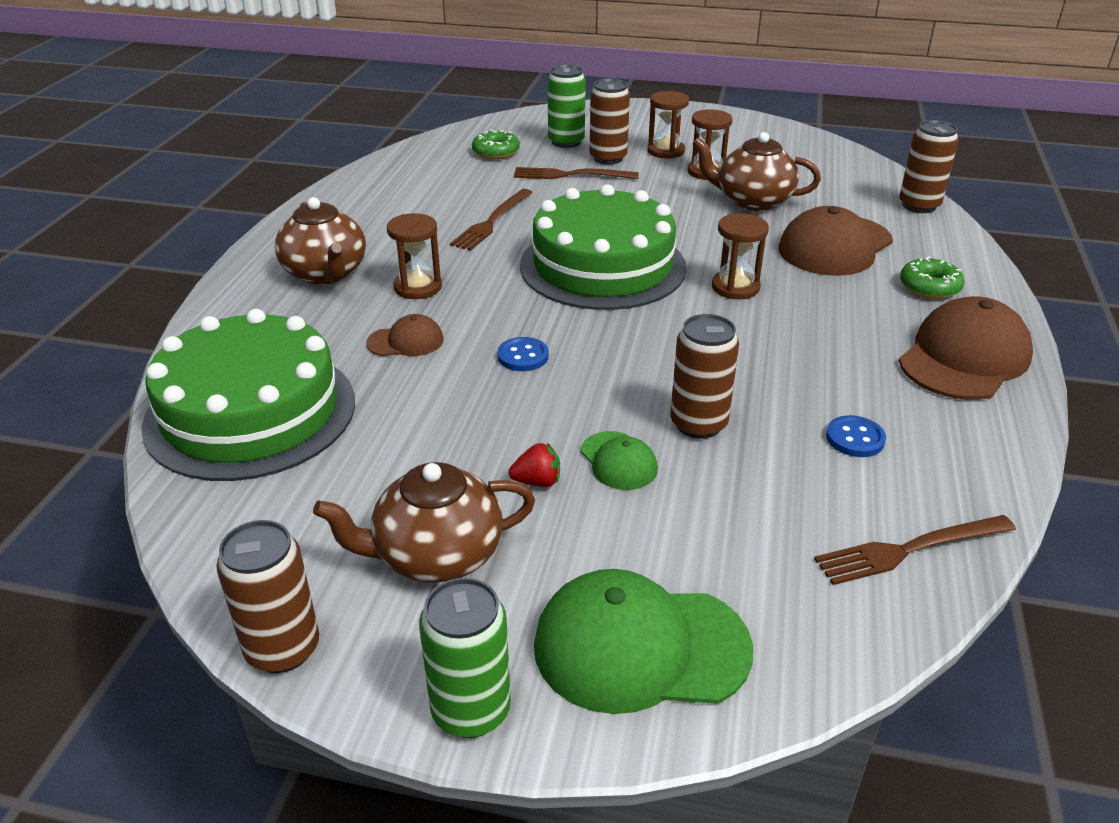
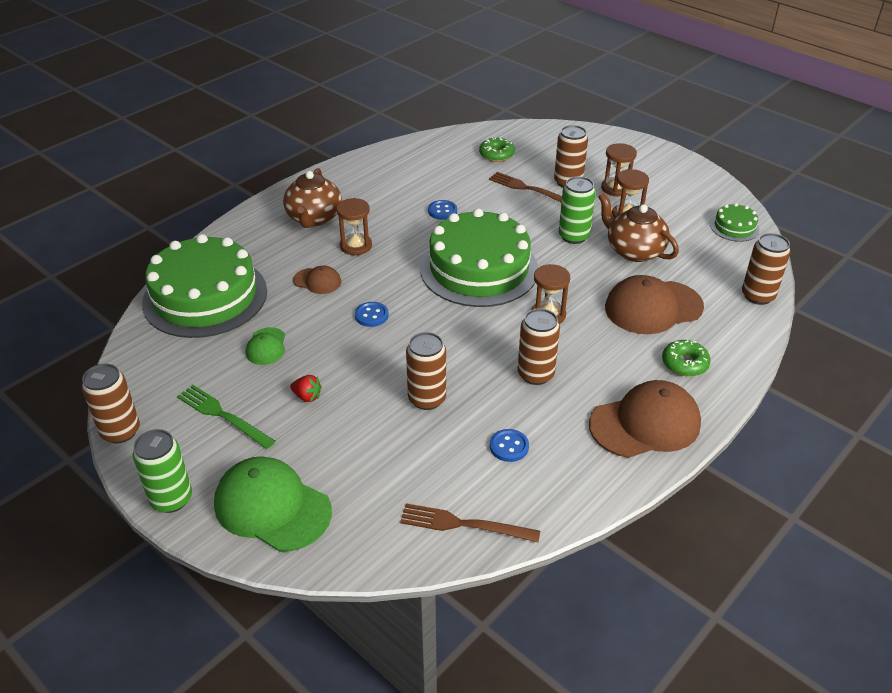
camera: 30 degrees right, 5 degrees up
(436, 555) = (223, 415): brown teapot -> green fork
(492, 221) = (442, 211): brown fork -> blue button
(566, 142) = (552, 159): green can -> green can (573, 236)
(618, 461) = (360, 403): green cap -> green cap (266, 346)
(793, 351) = (535, 374): none -> brown can
(823, 154) = (734, 227): none -> green cake

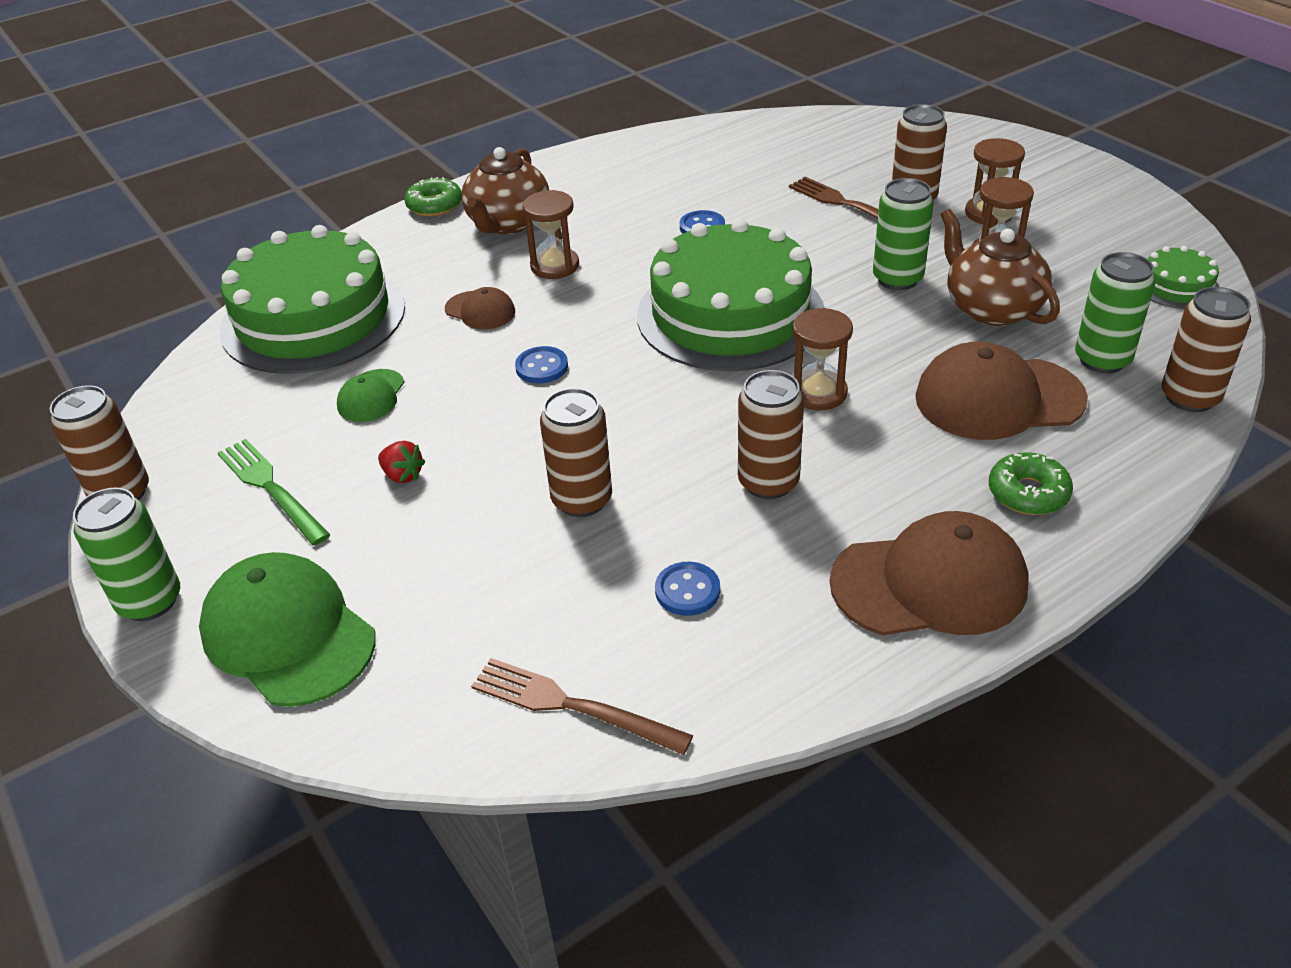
camera: 15 degrees right, 0 degrees up
(496, 154) = (812, 153): green donut -> green donut (435, 205)
(704, 277) = (1102, 360): none -> green can

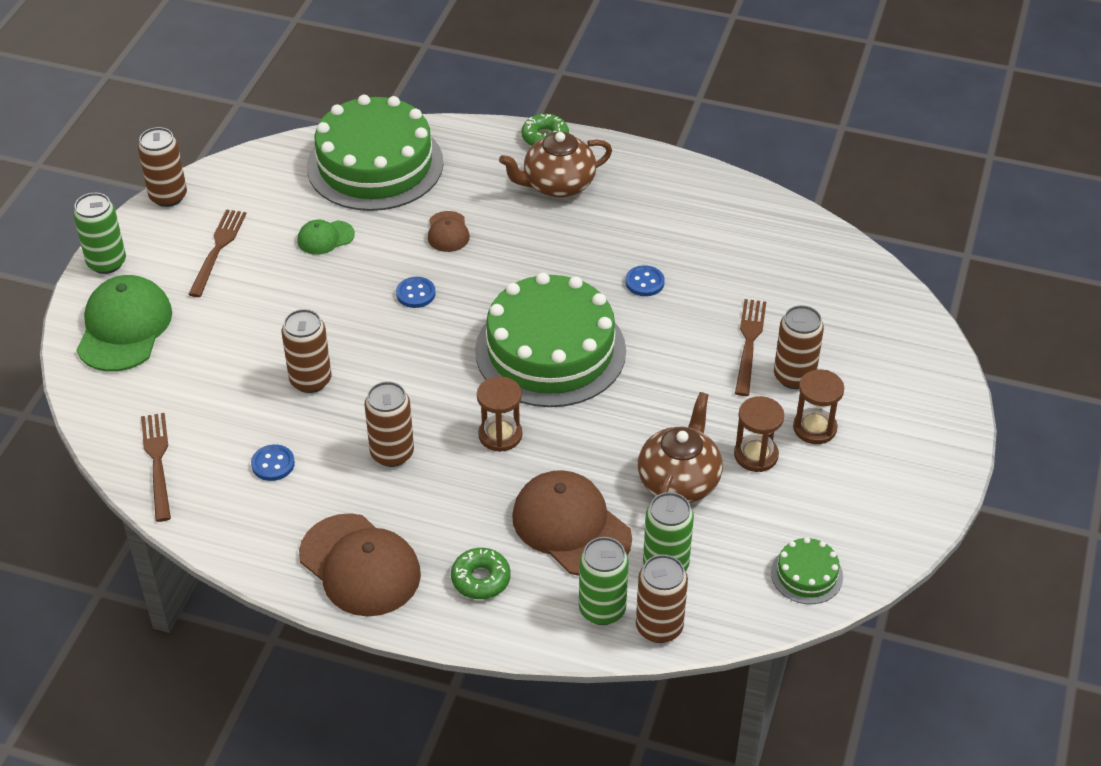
camera: 50 degrees right, 5 degrees up
(271, 488) = (218, 250): green fork -> brown fork
(402, 475) = (270, 294): red strawberry -> none
(555, 266) = (528, 237): brown hourglass -> none
(897, 279) = (672, 415): green can -> green can (602, 609)

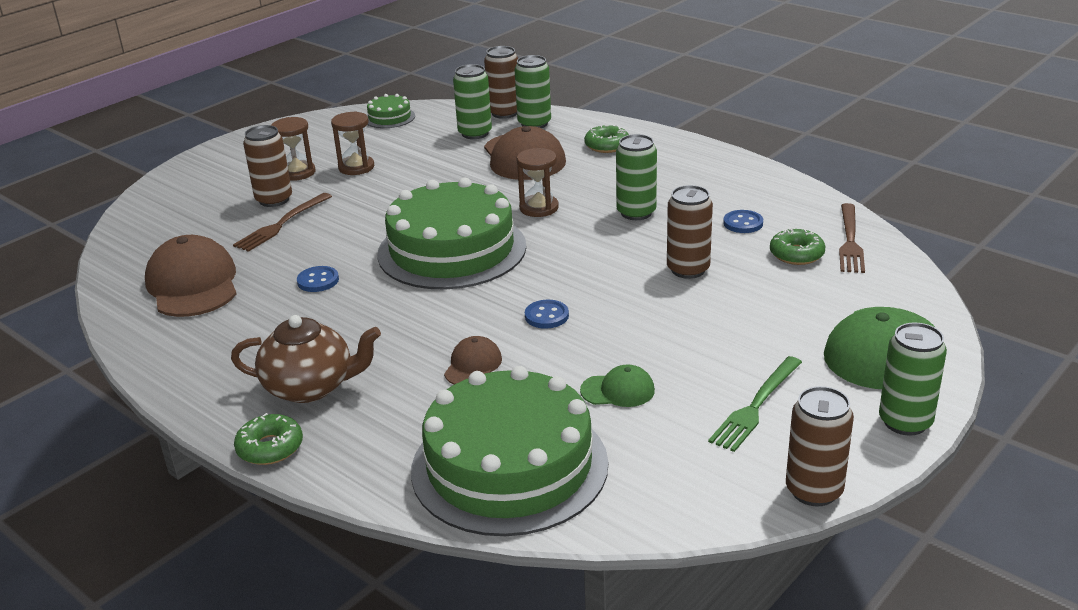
camera: 155 degrees left, 15 degrees down
(210, 428) = (796, 254): none -> green donut
(218, 250) = (756, 406): brown fork -> green fork
(360, 565) = (692, 163): brown cap -> brown cap (193, 284)
(392, 453) = (636, 213): brown can -> green can
(679, 481) = (425, 164): brown teapot -> none

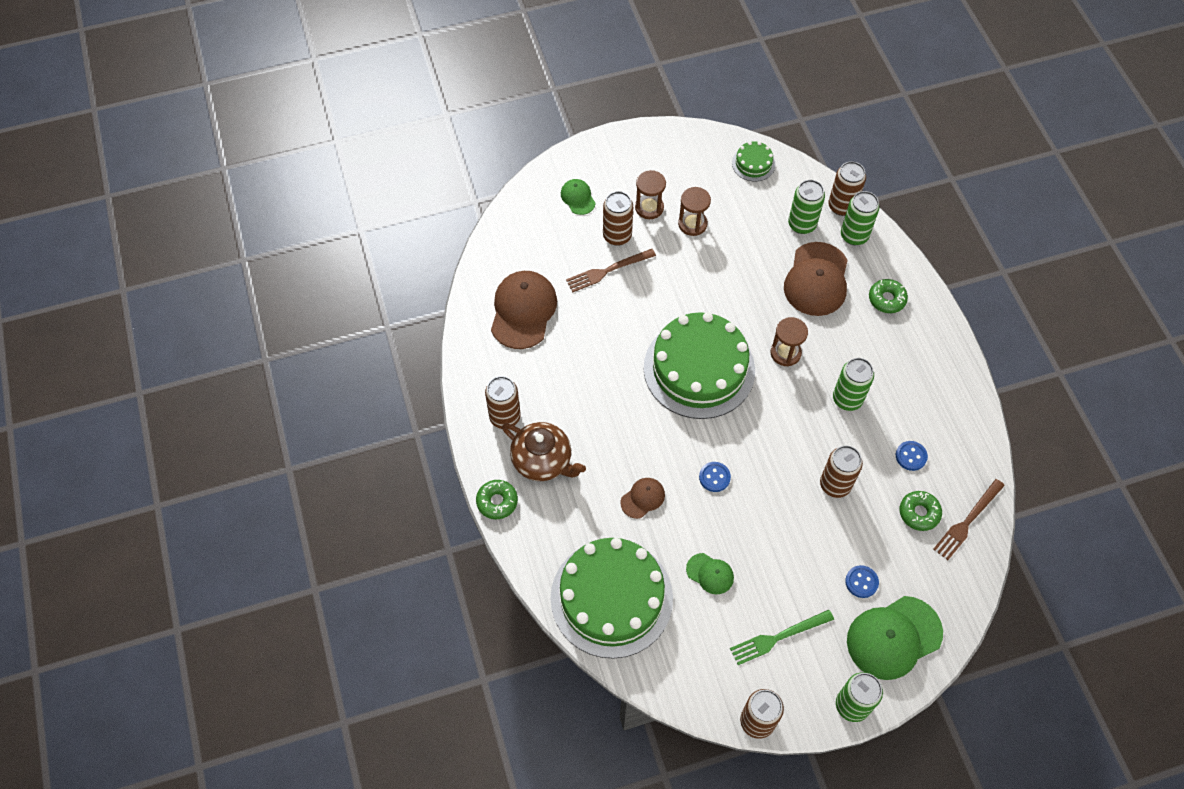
camera: 30 degrees right, 30 degrees up
(205, 191) = (578, 198): none -> green cap
(227, 371) = (505, 417): none -> brown can
(318, 281) = (598, 353): blue button -> blue button (861, 582)

